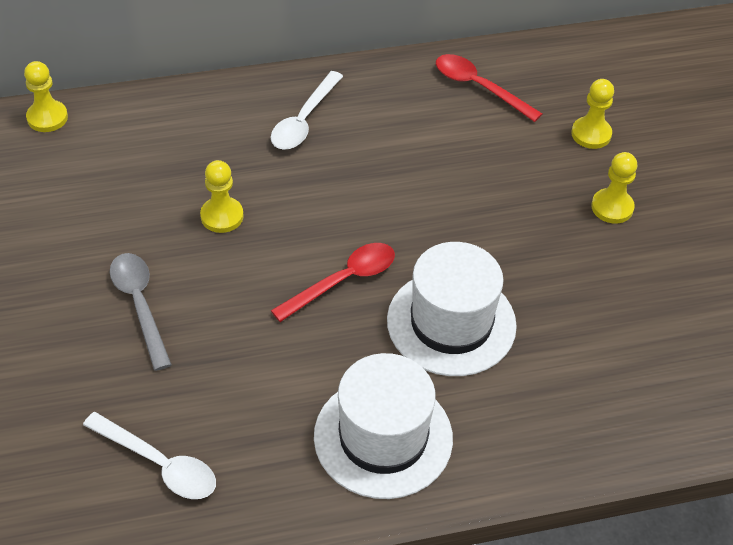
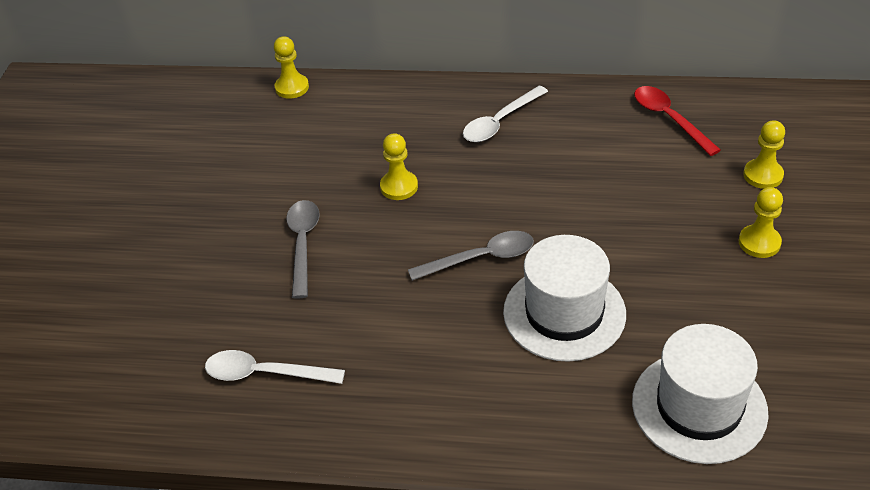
camera: 25 degrees right, 5 degrees down
(159, 464) = (265, 373): white spoon -> white spoon turned 135 degrees clockwise
(343, 281) = (480, 258): red spoon -> grey spoon
(383, 437) = (463, 396): white hat -> white hat (699, 407)

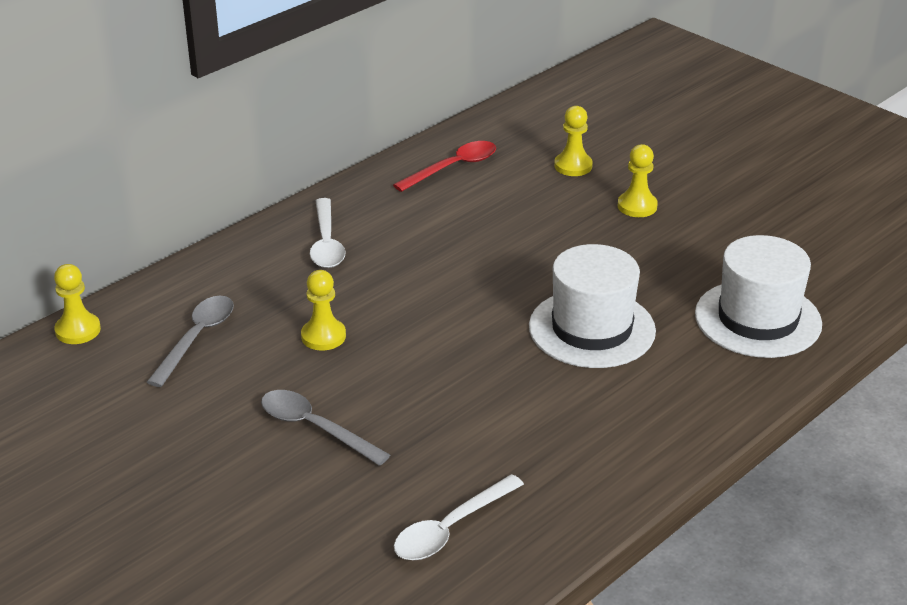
camera: 55 degrees left, 10 degrees down
(480, 258) = (475, 338): grey spoon -> grey spoon (197, 338)
(669, 119) = (453, 168): red spoon -> red spoon turned 135 degrees clockwise

